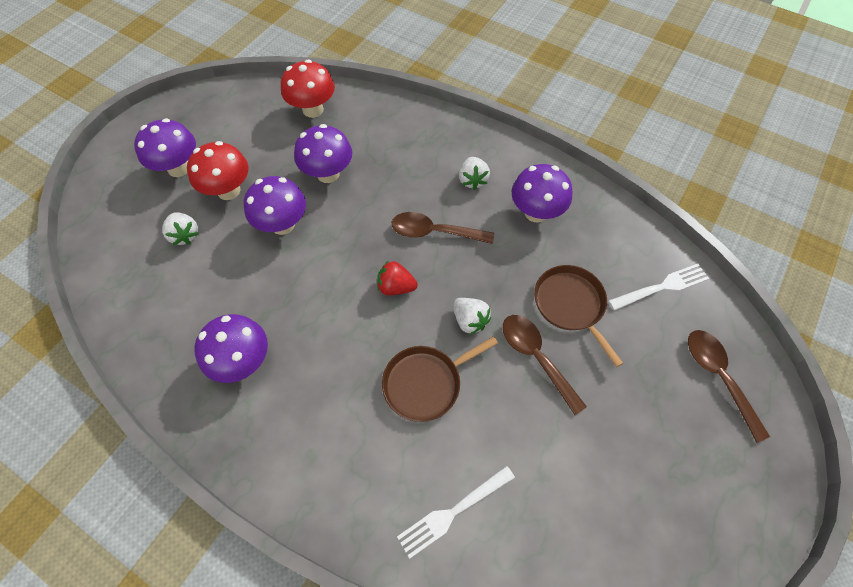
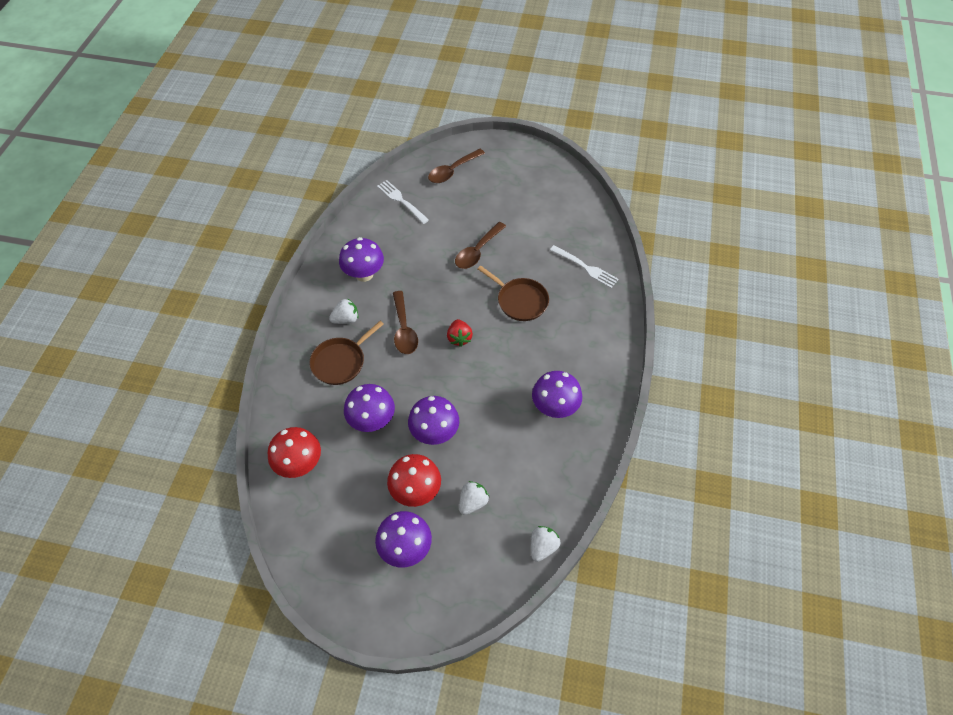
camera: 110 degrees left, 5 degrees down
(469, 320) = (467, 290): white strawberry -> white strawberry (542, 547)
(570, 305) = (433, 242): brown pan -> brown pan (340, 362)

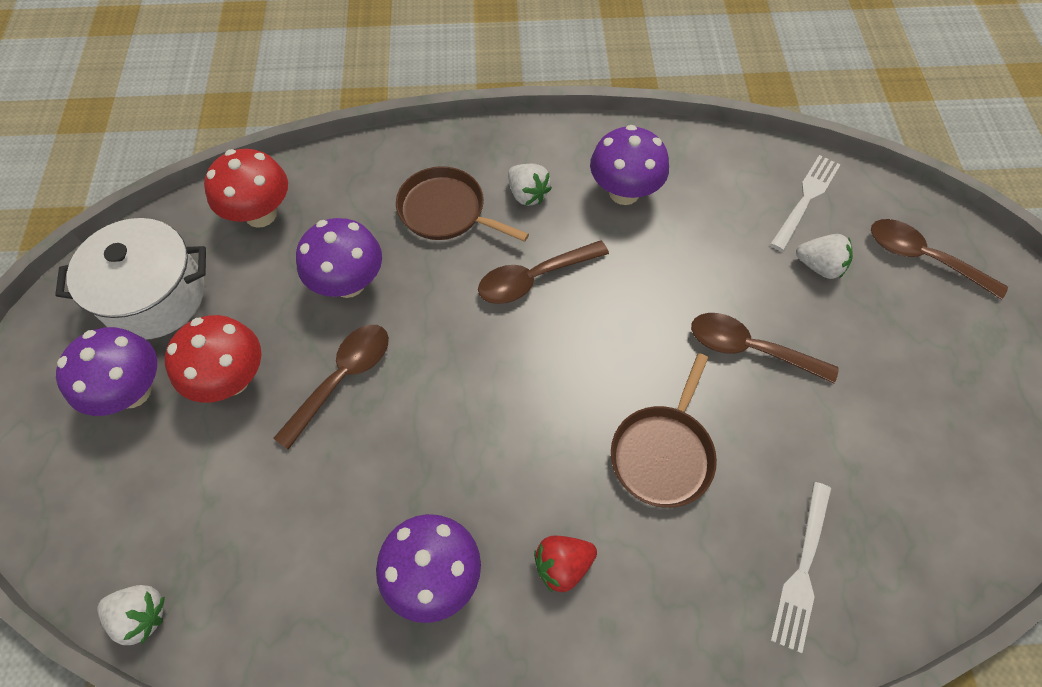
camera: 75 degrees right, 5 degrees up
(340, 533) = (154, 296): none -> white pot
(434, 433) = (342, 379): purple mushroom -> brown spoon
(459, 338) = (542, 368): red strawberry -> red strawberry (562, 565)
(473, 502) = (219, 472): white strawberry -> white strawberry (819, 266)

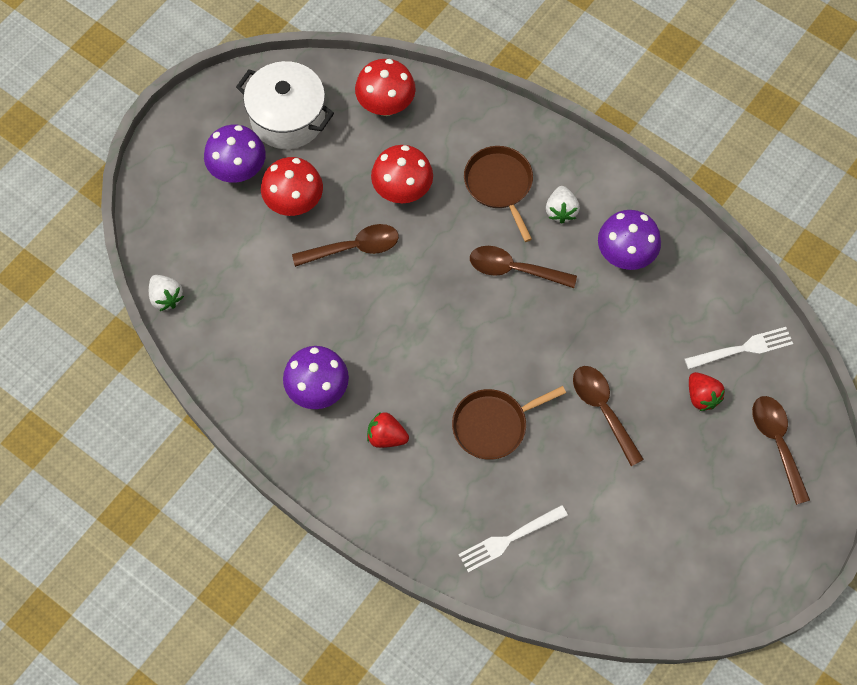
camera: 40 degrees right, 5 degrees up
(348, 283) = (402, 191): purple mushroom -> red mushroom
(819, 266) = (702, 396): white strawberry -> red strawberry

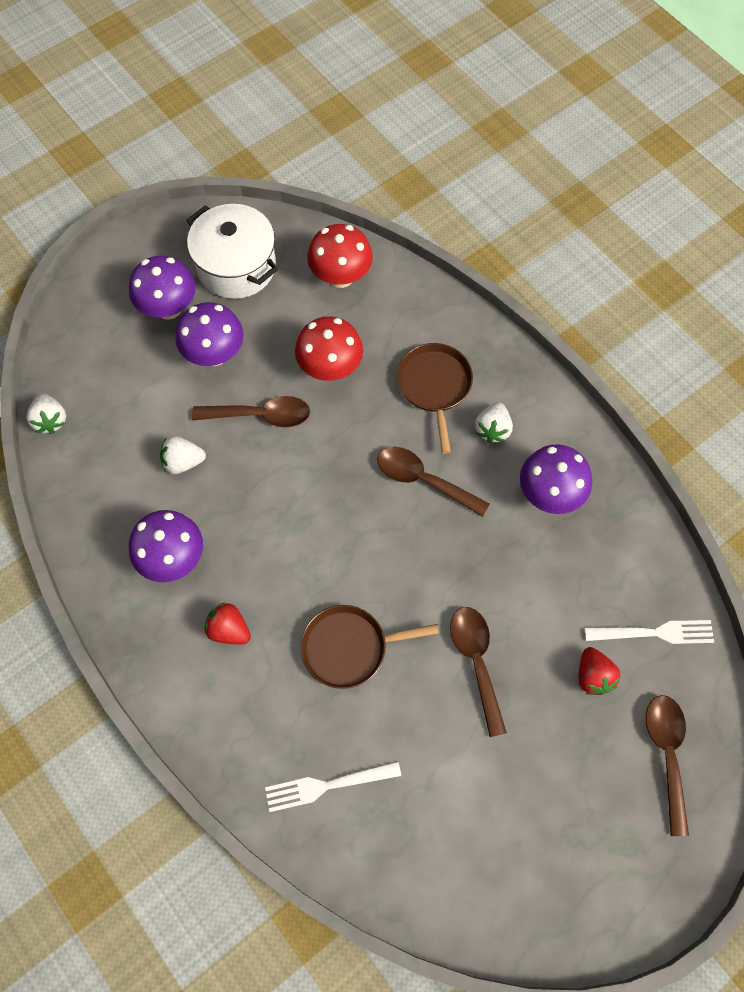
camera: 15 degrees right, 0 degrees up
(294, 203) = (214, 354): red mushroom -> purple mushroom
(298, 305) = (183, 462): none -> white strawberry

